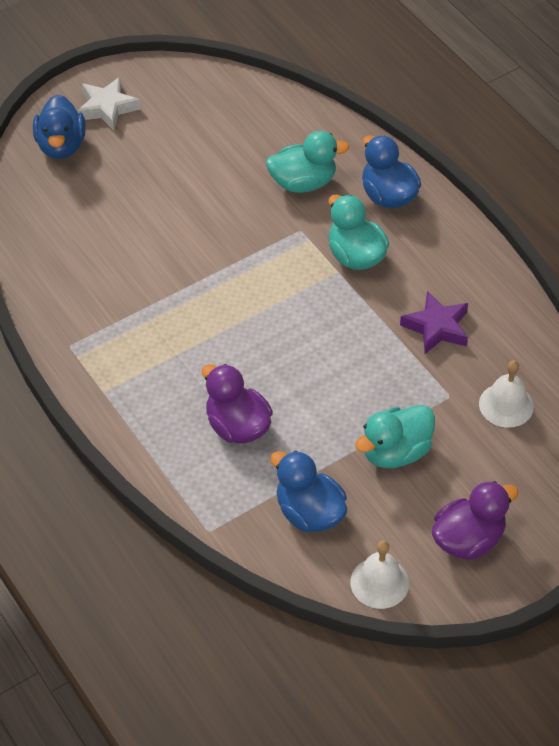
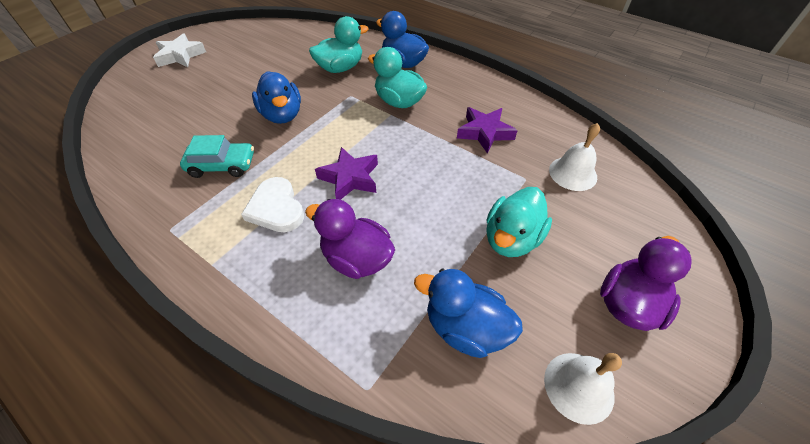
camera: 20 degrees left, 0 degrees up
(61, 146) = (146, 83): blue duck -> blue duck (282, 115)
(131, 287) = (222, 165): none -> turquoise car
(175, 353) = (276, 208): none -> white heart
(260, 341) = (350, 178): none -> purple star

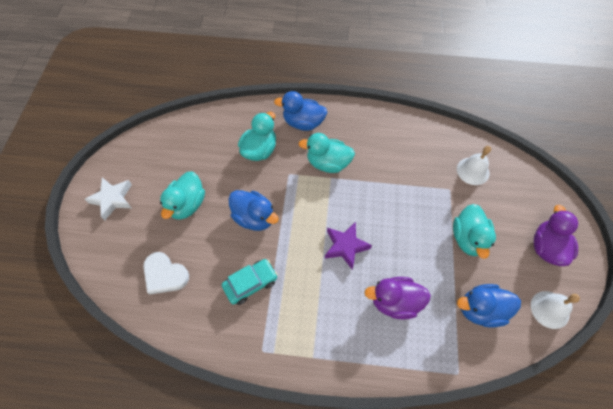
camera: 30 degrees left, 10 degrees up
(234, 82) = (187, 204): none -> turquoise duck
(276, 208) = (318, 295): white heart -> white heart (165, 275)
(484, 132) = (402, 163): purple star -> none

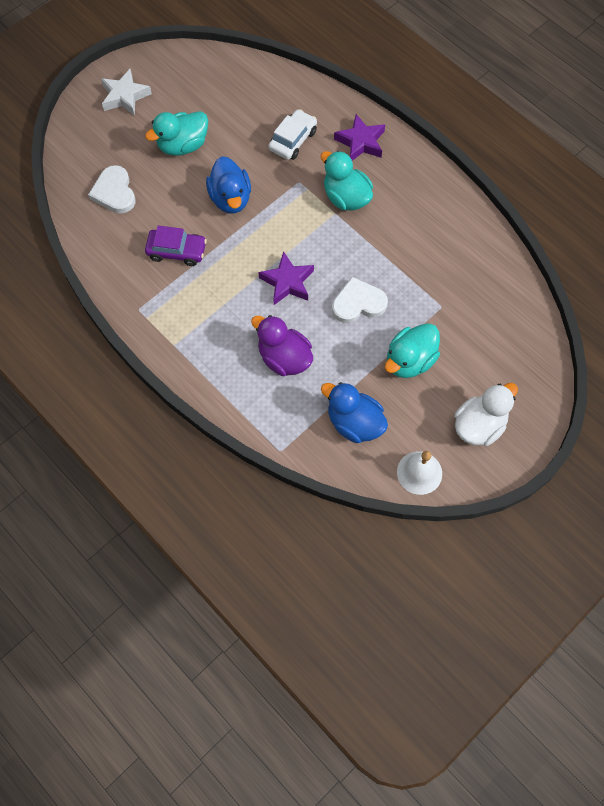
camera: 40 degrees right, 5 degrees up
(250, 283) = (177, 251): turquoise car -> purple car
(259, 150) = (293, 140): turquoise duck -> white car
(303, 123) = (361, 142): blue duck -> purple star
(402, 225) = (358, 303): none -> white heart
(473, 171) = (485, 307): white bell -> none
(546, 247) = (479, 425): purple duck -> white duck

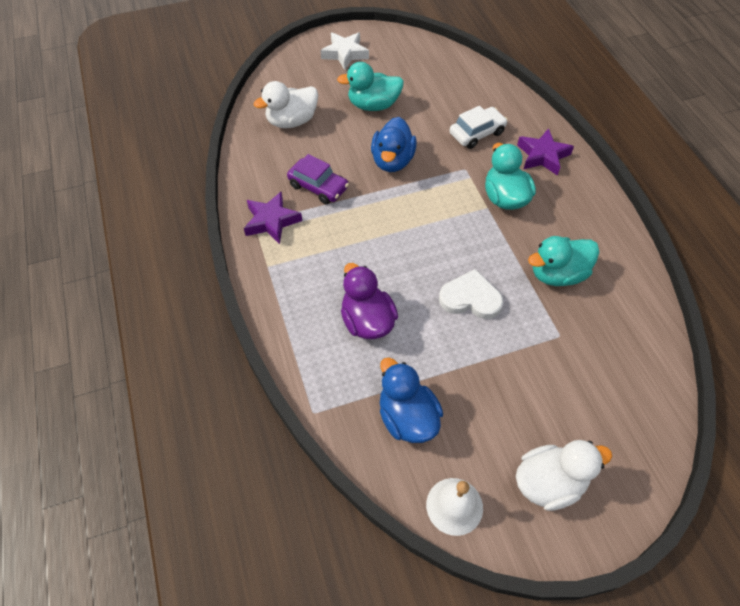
camera: 25 degrees right, 10 degrees down
(114, 192) = (292, 121): white heart -> white duck
(287, 282) = (408, 251): purple star -> purple star (271, 221)
(409, 361) = (499, 377): turquoise duck -> turquoise duck (557, 274)

